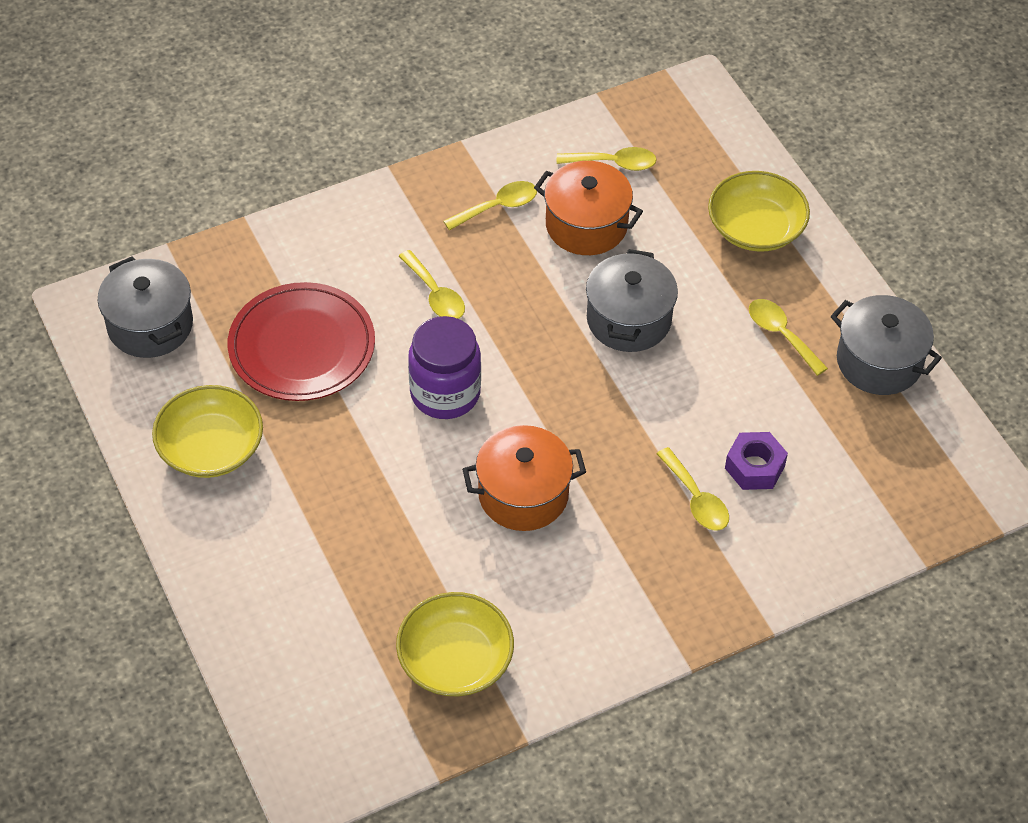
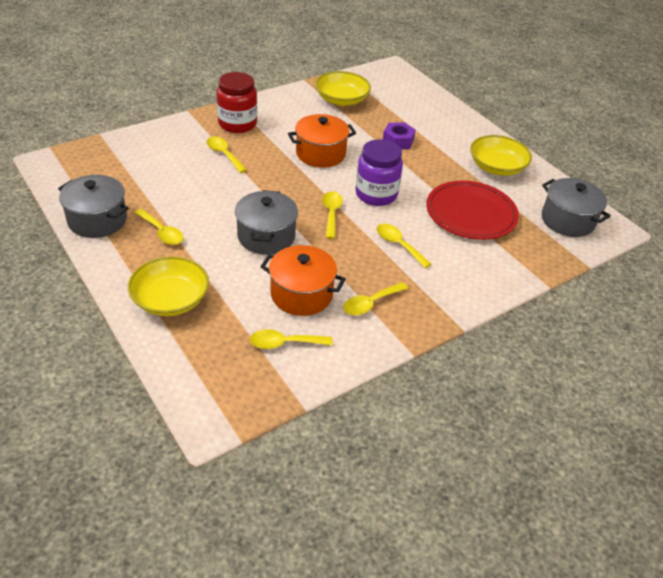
camera: 170 degrees right, 10 degrees down
(525, 357) = (331, 213): none -> yellow spoon
(673, 585) = (237, 124): none -> red jar
(754, 467) = (188, 168): purple nut -> purple nut (398, 141)

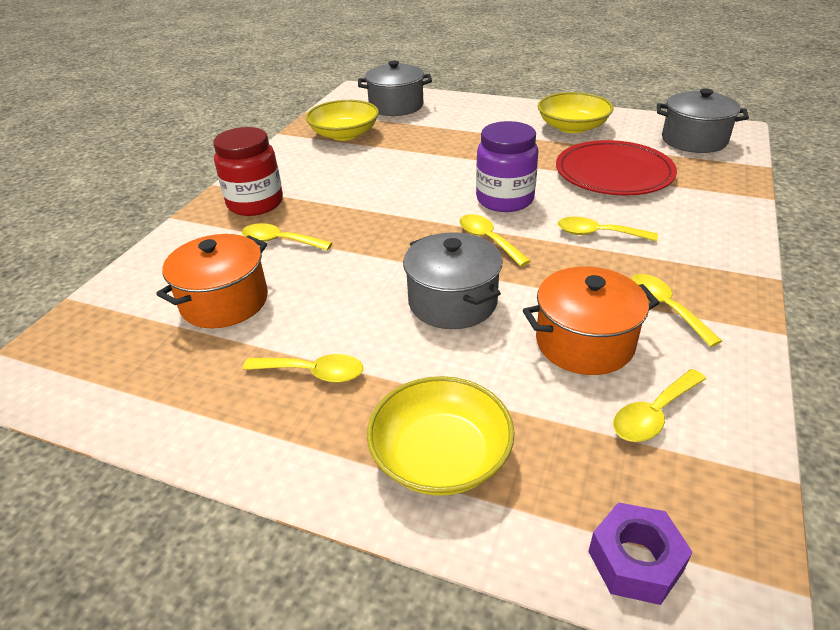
camera: 30 degrees left, 5 degrees down
(97, 220) = (194, 411): grey pot -> grey pot (396, 106)
(320, 154) = (392, 190): orange pot -> orange pot (224, 302)
(370, 303) = (664, 307): yellow spoon -> yellow spoon turned 135 degrees clockwise
(398, 141) = (453, 145): purple nut -> purple nut (635, 561)

